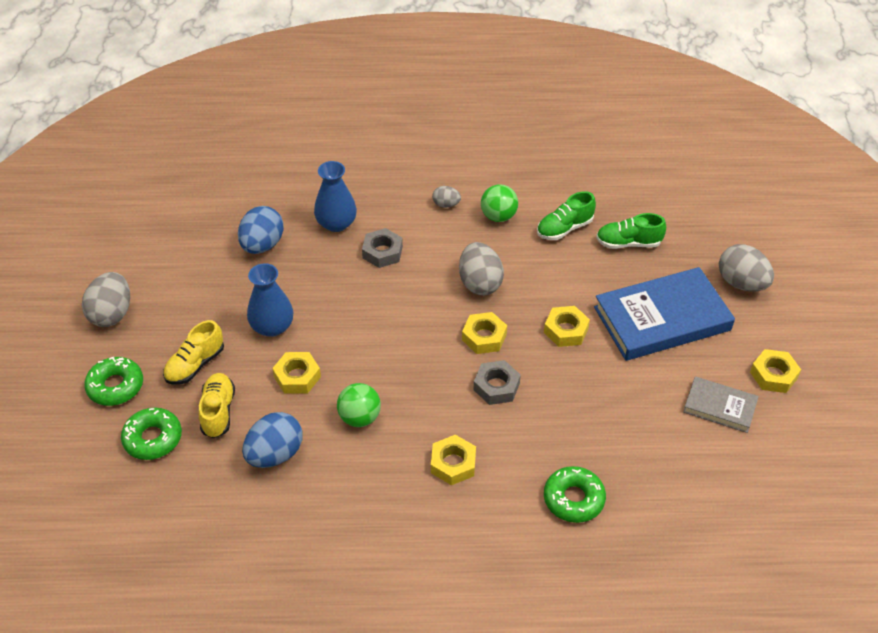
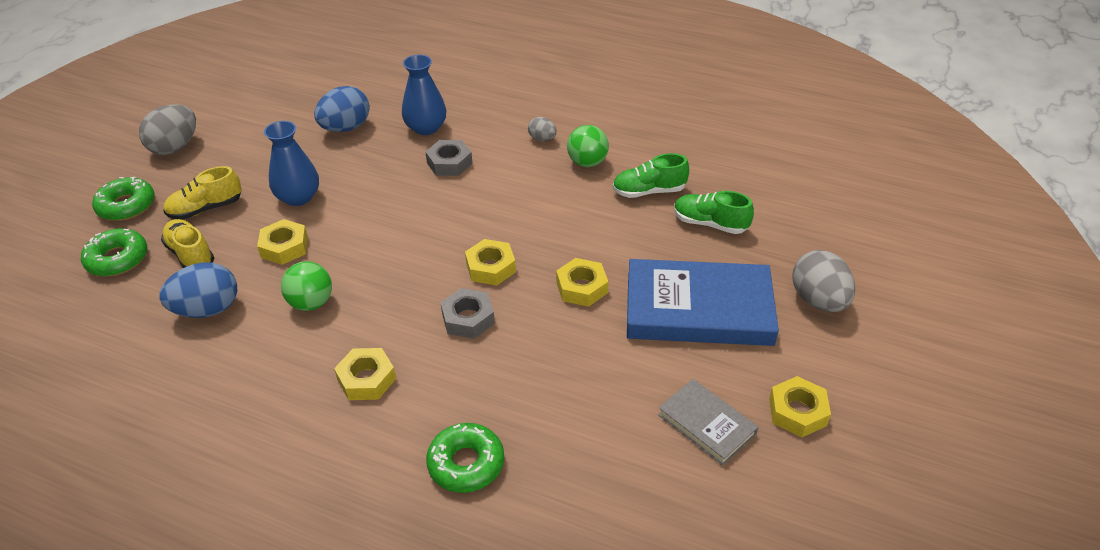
camera: 25 degrees right, 5 degrees down
(218, 412) = (191, 255): yellow shoe -> yellow shoe turned 60 degrees counterclockwise
(480, 283) = (523, 217): grey egg -> none

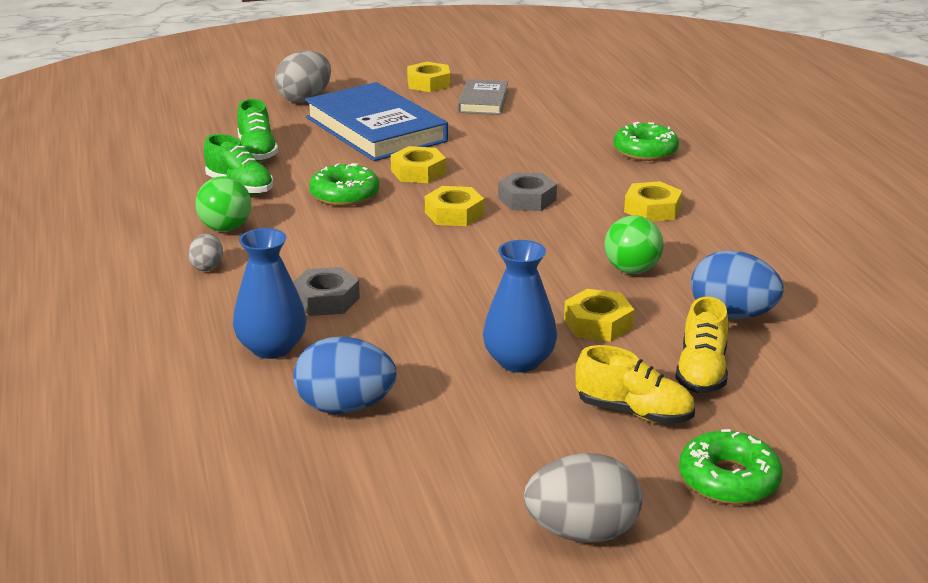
camera: 130 degrees left, 15 degrees down
(117, 259) = (790, 416): green donut -> green donut (344, 195)

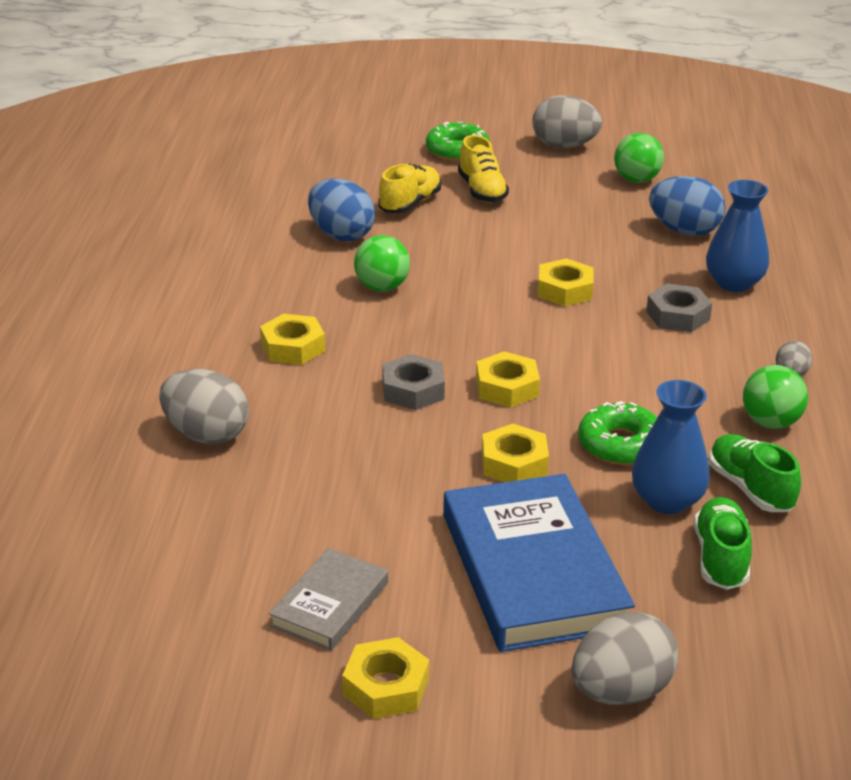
camera: 160 degrees left, 5 degrees up
(439, 484) = (636, 180): none -> green ball
(519, 361) = (538, 235): blue vase -> blue vase (667, 500)
(598, 323) = (454, 249): yellow nut -> yellow nut (564, 290)
(634, 412) = (482, 191): yellow shoe -> yellow shoe turned 150 degrees counterclockwise
(645, 151) = (206, 434): green donut -> grey egg

